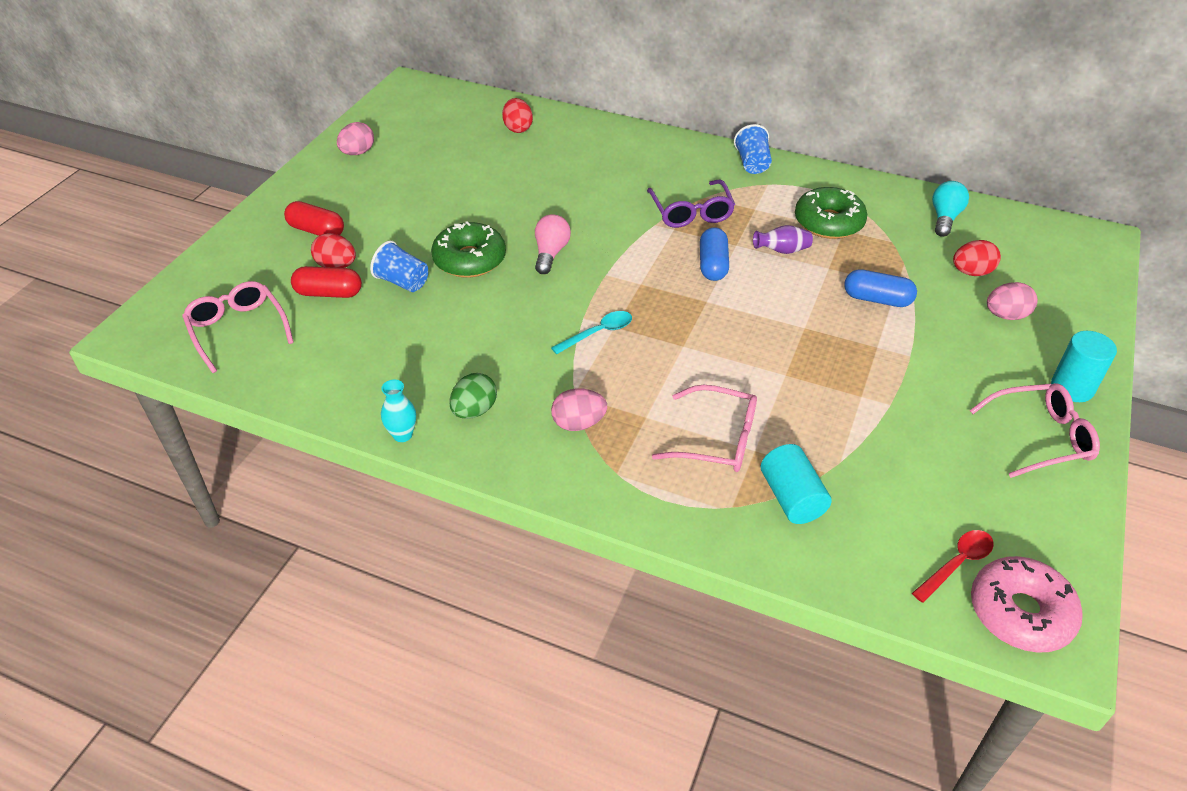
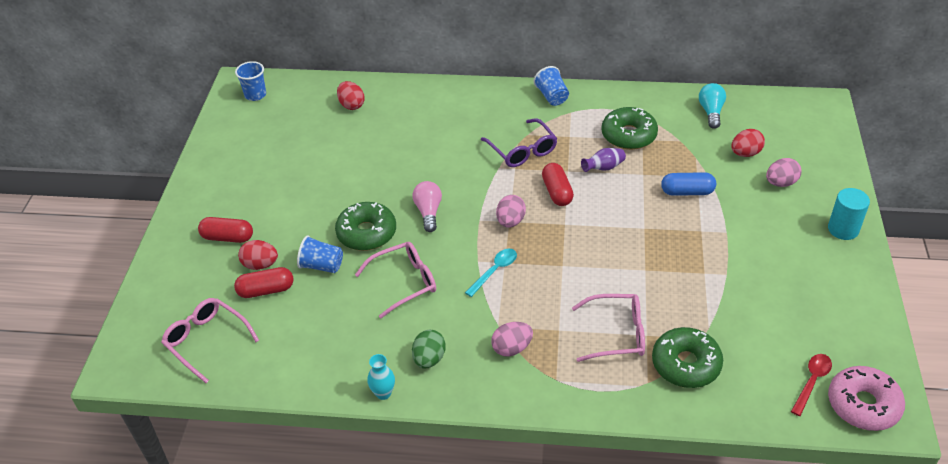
camera: 15 degrees left, 0 degrees up
(357, 153) = (227, 158): pink egg -> pink egg (510, 221)
(419, 99) = (255, 95): none -> blue cup
(713, 265) = (557, 192): blue capsule -> red capsule
(792, 498) = (686, 364): turquoise cylinder -> green donut
(1041, 437) = (835, 272): pink glasses -> pink glasses (405, 282)

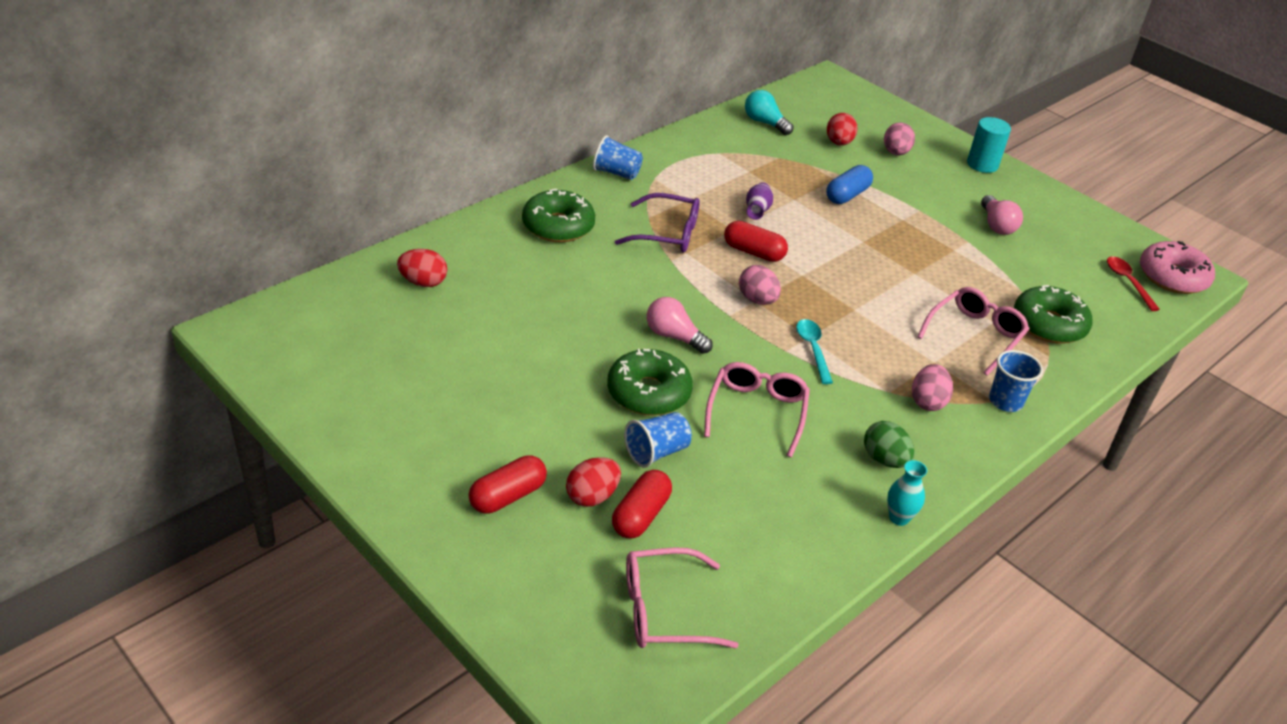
camera: 55 degrees left, 5 degrees down
(255, 95) = (280, 333): blue cup -> blue cup (1005, 401)
(628, 135) = (733, 173): green donut -> green donut (558, 226)
(771, 277) = (996, 225): none -> pink light bulb

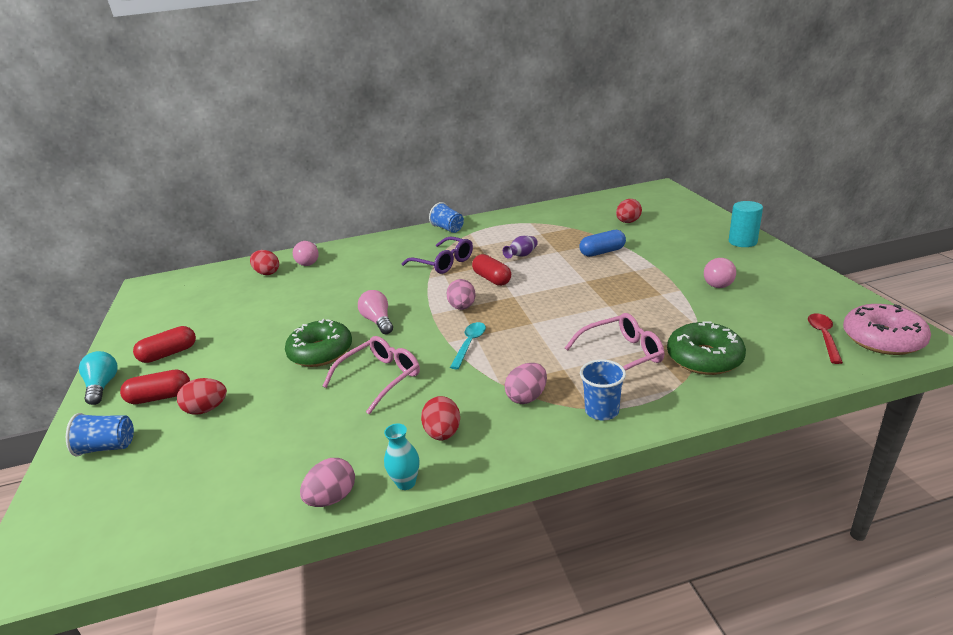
camera: 35 degrees right, 10 degrees down
(466, 253) = (309, 261): none -> pink light bulb
(558, 226) = (379, 253): green donut -> none
(640, 515) = (221, 429): red capsule -> red capsule (169, 354)
(656, 452) = (281, 390): blue cup -> blue cup (108, 447)
(663, 610) = (152, 501): pink glasses -> none
(765, 123) = (582, 209): turquoise light bulb -> turquoise light bulb (102, 386)
(884, 460) = (443, 433): green egg -> red egg
(895, 153) = (670, 230): pink egg -> pink egg (332, 498)

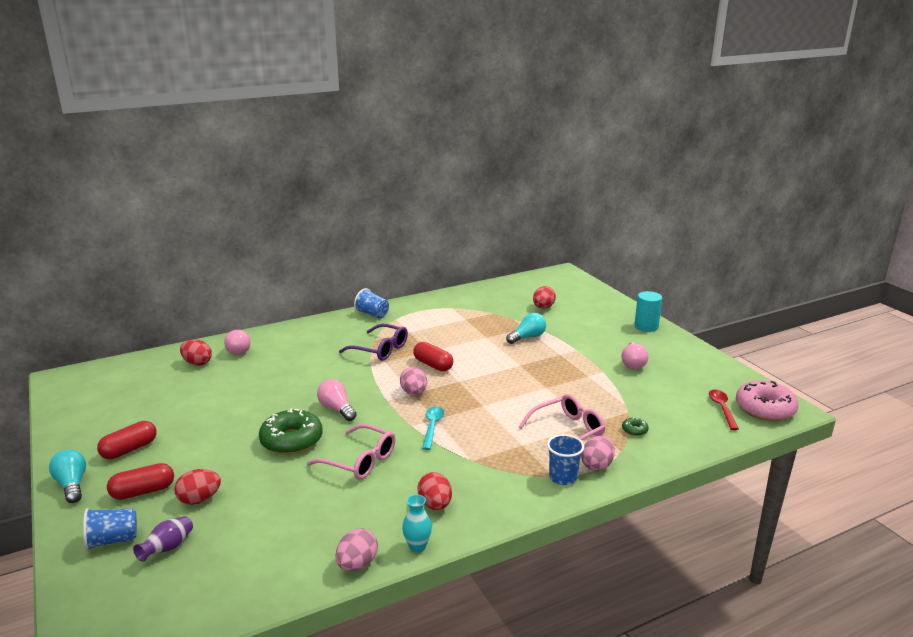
camera: 15 degrees left, 5 degrees down
(381, 378) = (360, 461): pink glasses -> pink glasses turned 90 degrees clockwise
(521, 256) = (454, 341): purple vase -> purple vase (168, 548)
(527, 397) = (498, 470): pink egg -> pink egg (597, 465)
(602, 252) = (527, 337): blue capsule -> turquoise light bulb
(704, 358) = (634, 430): green donut -> green donut, size x0.43

